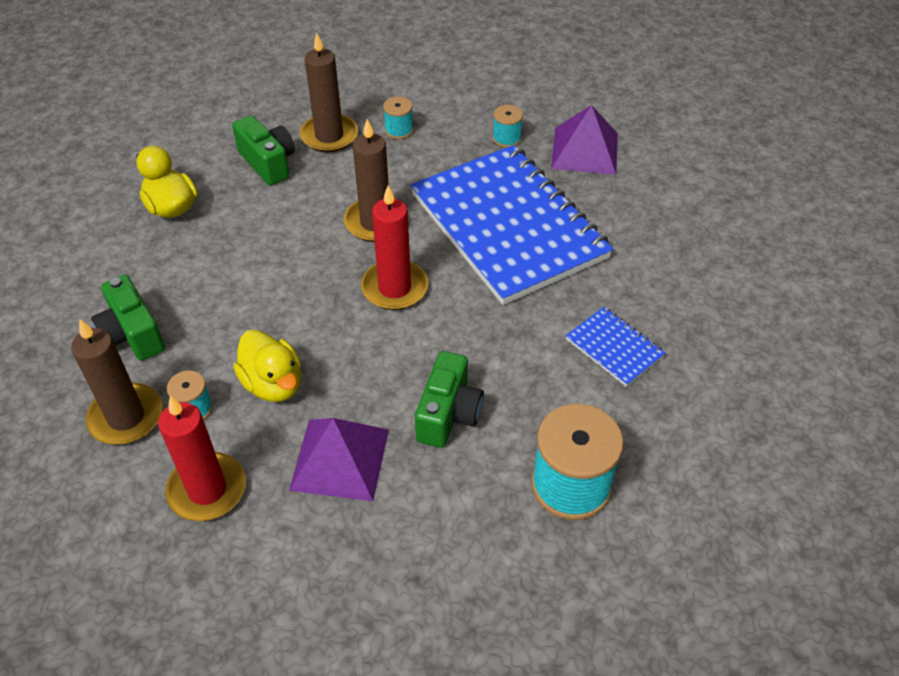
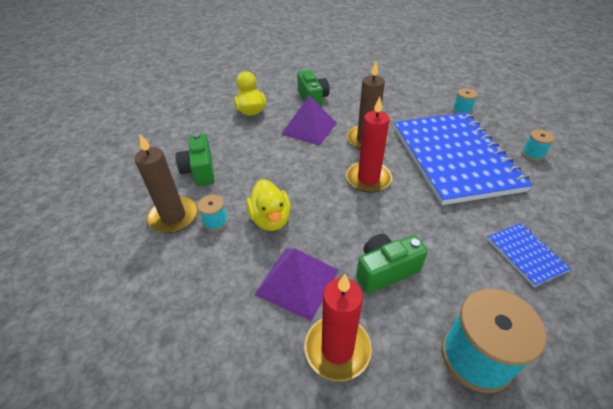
camera: 20 degrees right, 5 degrees down
(207, 489) = (200, 277): red candle -> red candle (337, 349)
(329, 136) = (352, 92): brown candle -> none
(399, 130) = (394, 96): turquoise spool -> turquoise spool (532, 154)
(448, 414) = (385, 270): green camera -> green camera turned 150 degrees counterclockwise
(585, 150) = (515, 125): purple pyramid -> purple pyramid (309, 128)

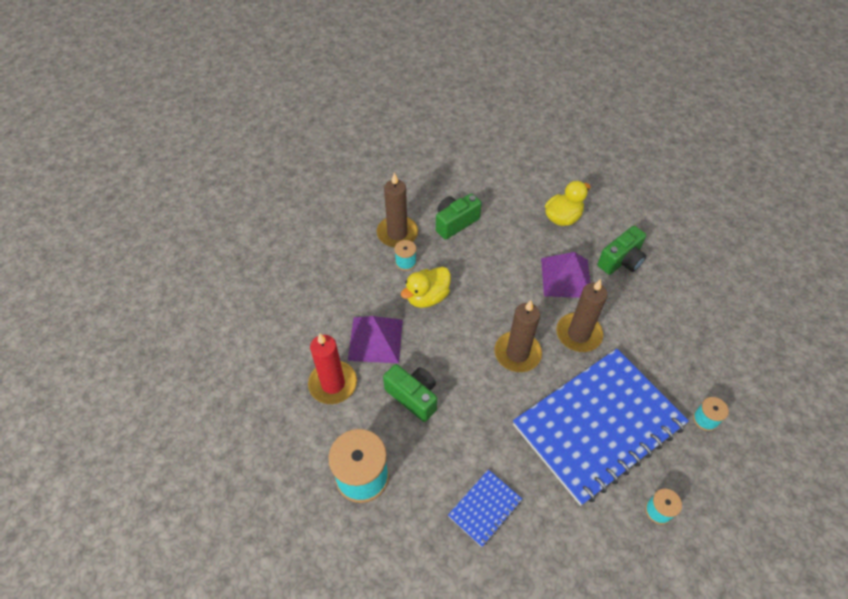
camera: 65 degrees right, 10 degrees up
(368, 179) = (517, 353): red candle -> brown candle

